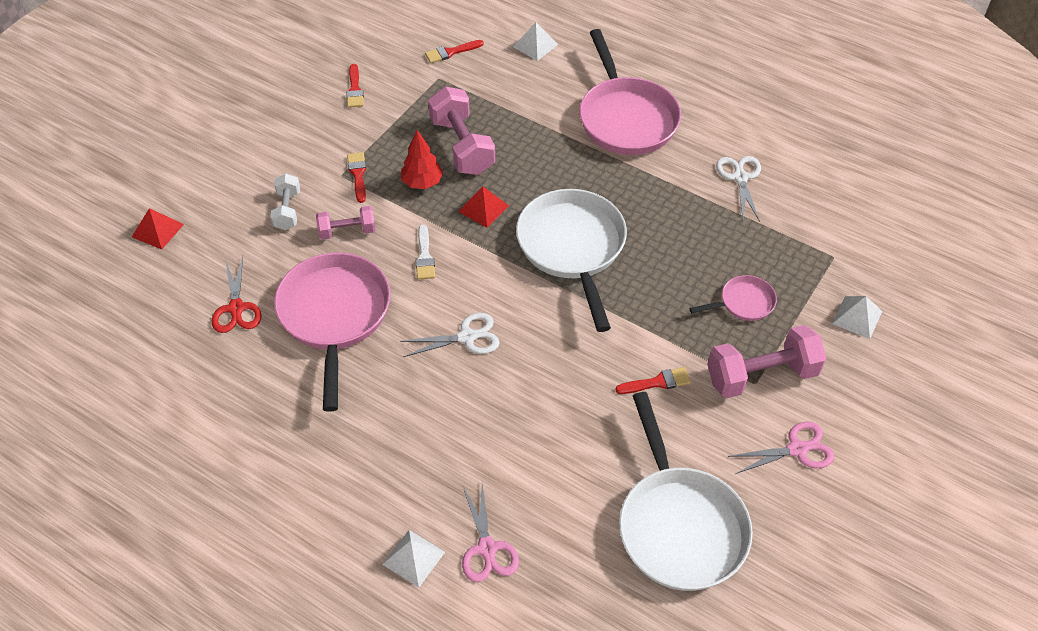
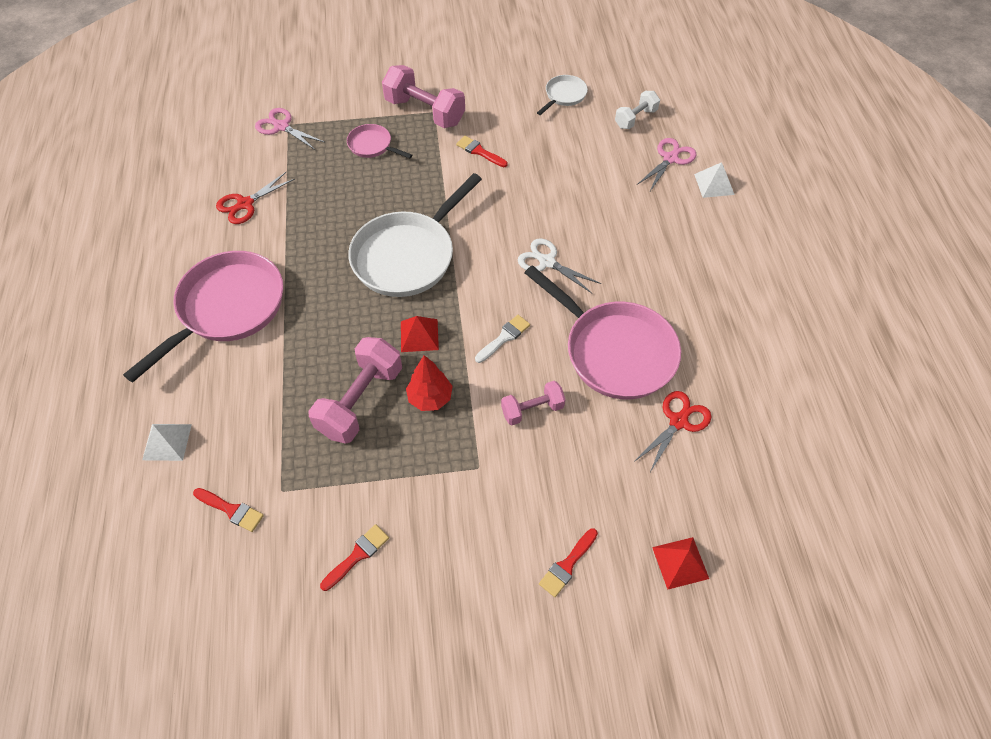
camera: 130 degrees left, 5 degrees up
(287, 210) = (555, 475): white dumbbell -> white dumbbell (635, 118)
(334, 316) = (614, 351): pink pan -> pink pan turned 90 degrees counterclockwise
(347, 231) = (532, 409): pink dumbbell -> pink dumbbell turned 60 degrees counterclockwise
(358, 174) = (465, 455): red brush -> red brush (567, 565)
(679, 525) = (564, 96): white pan -> white pan, size x0.48
(740, 178) = (245, 204): white scissors -> red scissors
(797, 449) = (463, 76): pink scissors -> pink scissors (281, 127)
(857, 317) = (334, 94): white pyramid -> none

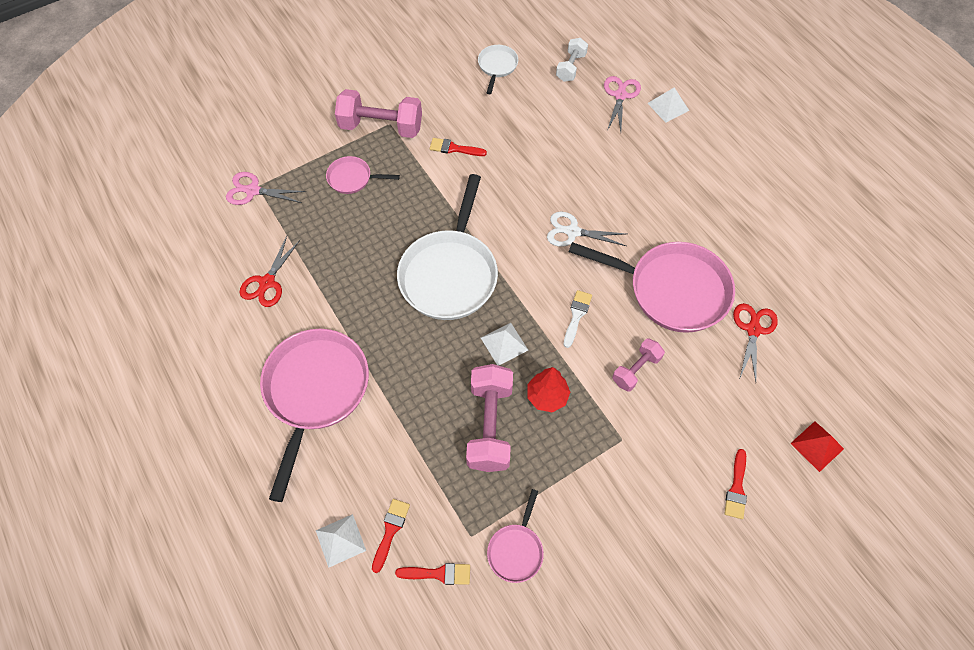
camera: 25 degrees left, 5 degrees up
(314, 522) = (516, 550): none -> pink pan
(357, 555) = (569, 560): red brush -> red brush (390, 531)
(419, 335) = (504, 344): red pyramid -> white pyramid

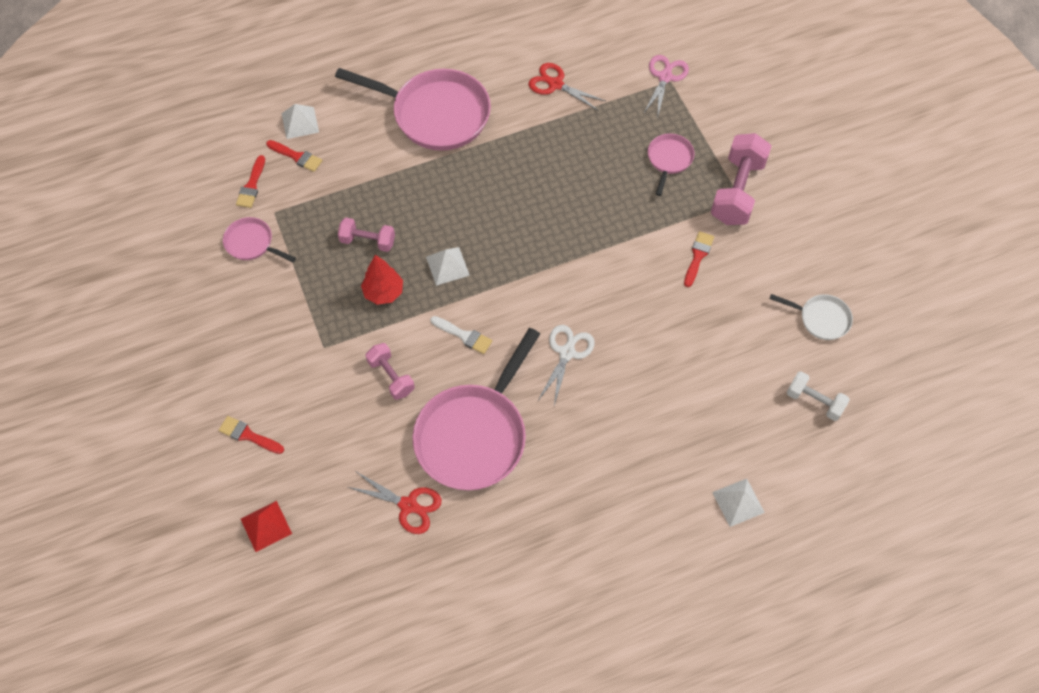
camera: 100 degrees right, 0 degrees up
(450, 273) = (536, 231): white pan -> none
(490, 425) = (368, 241): pink dumbbell -> pink dumbbell, size x0.58
(620, 96) = (761, 449): pink scissors -> none

